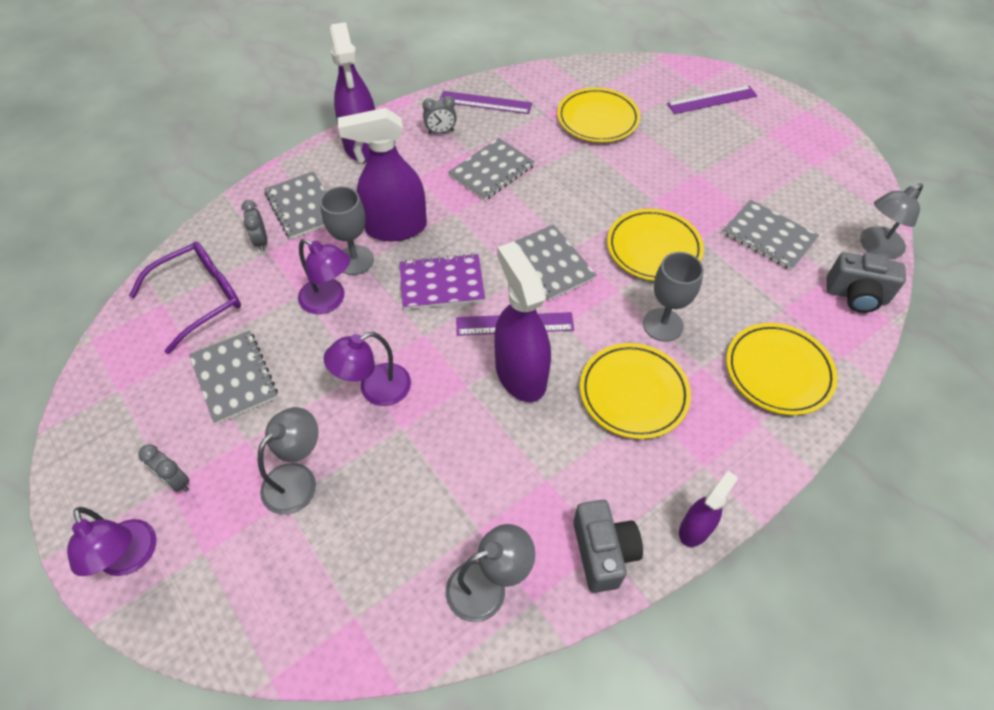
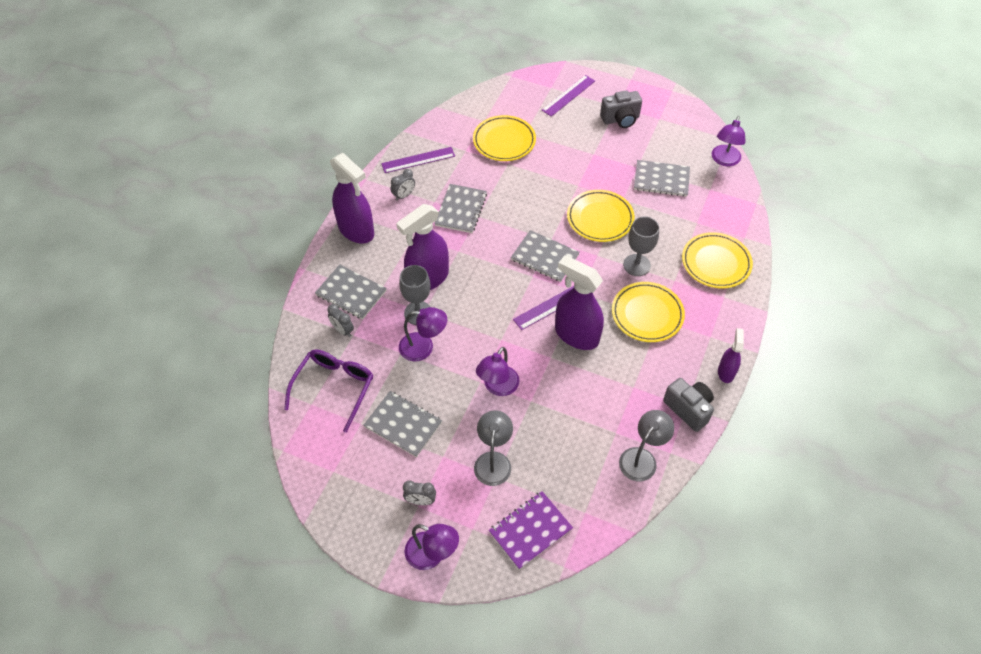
camera: 30 degrees left, 0 degrees up
(442, 283) = (487, 302): purple notebook -> purple notebook (530, 530)
(856, 296) = (730, 196): grey camera -> grey camera (620, 119)
(875, 248) = (724, 160): grey lamp -> purple lamp

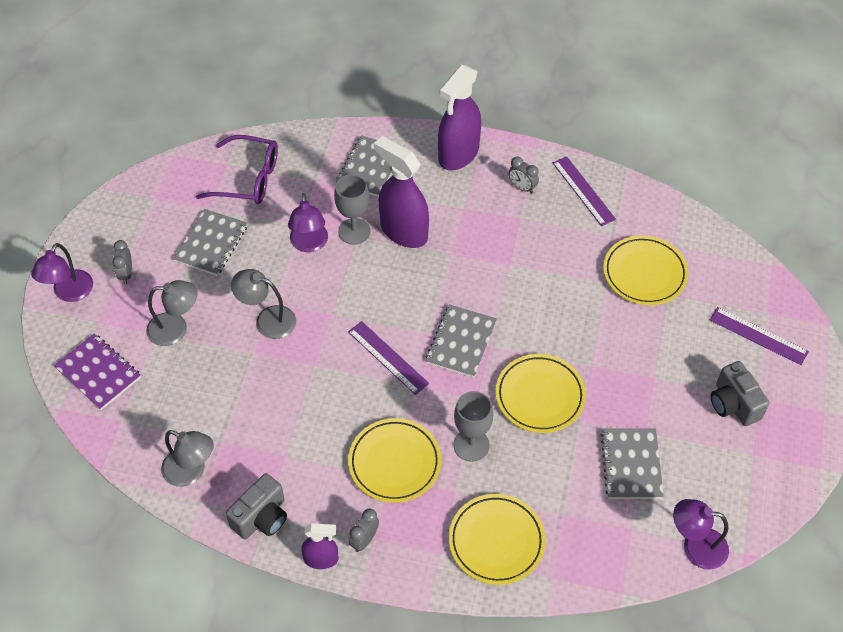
camera: 80 degrees right, 0 degrees up
(343, 330) = (320, 171): grey clock -> grey clock (364, 540)
(461, 209) = (515, 246): grey notebook -> none
(497, 387) = (267, 320): purple lamp -> grey lamp
(576, 335) = (350, 388): purple spray bottle -> none

